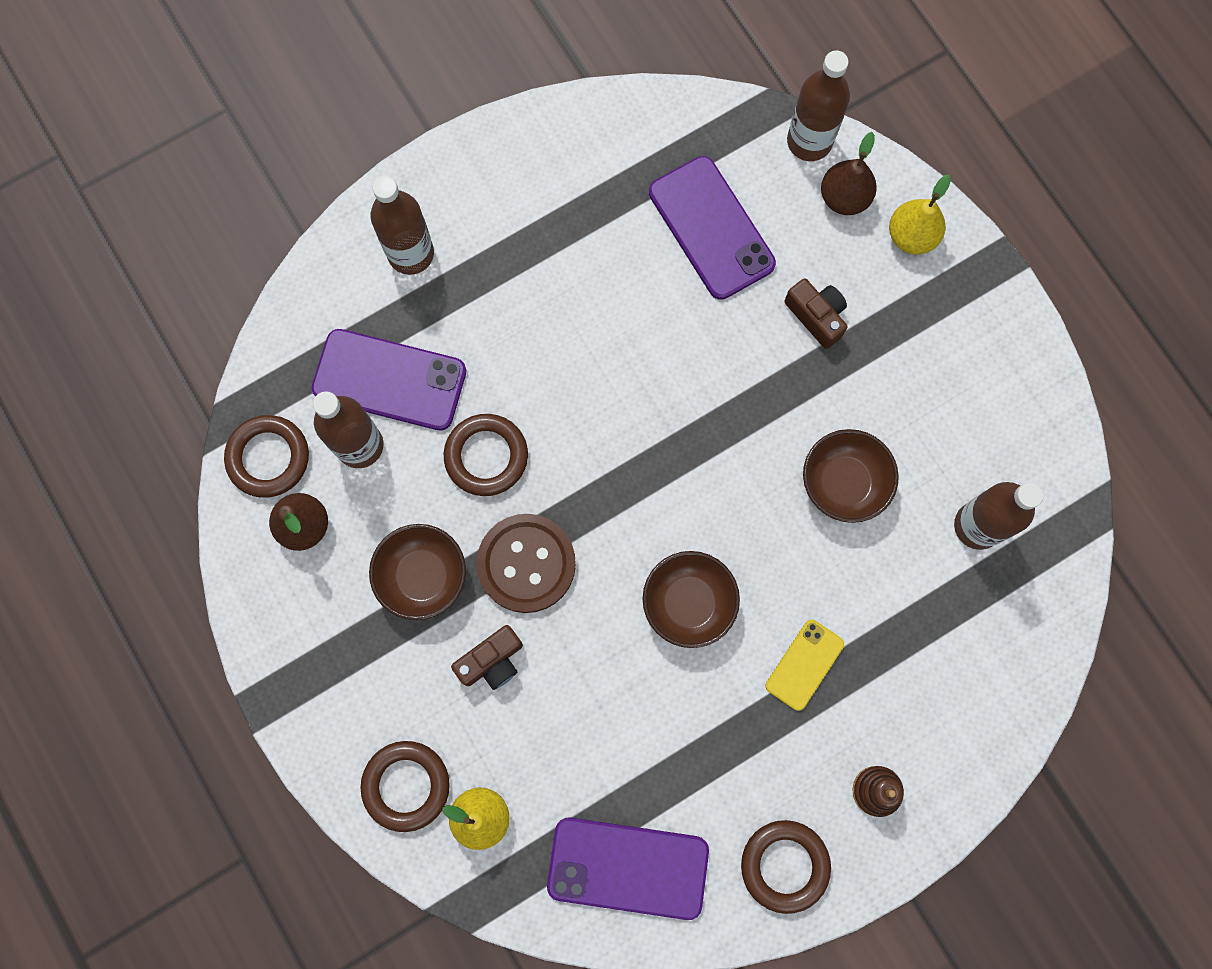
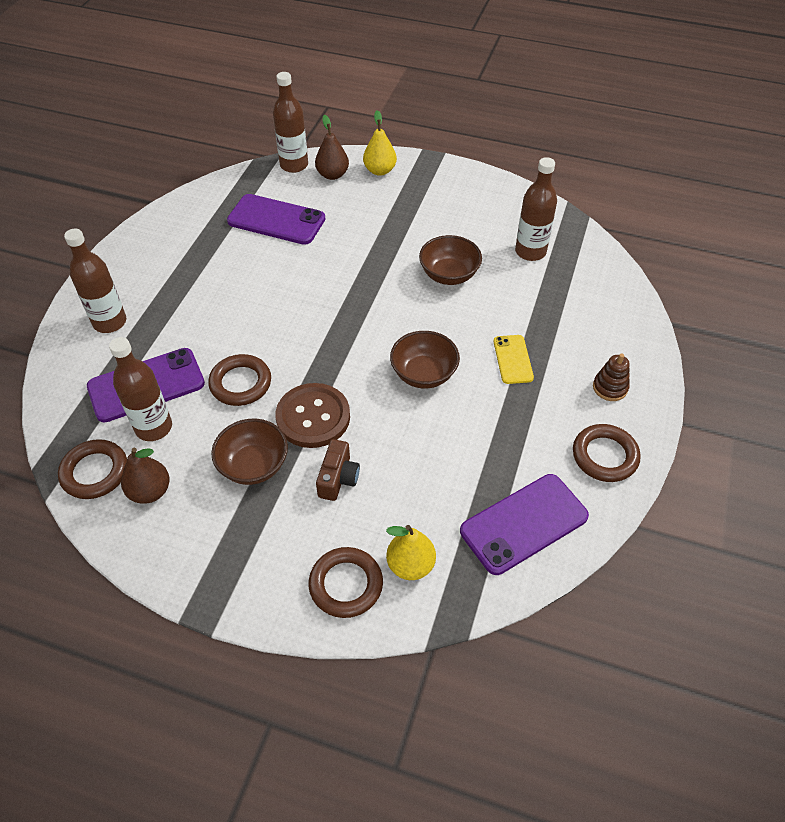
camera: 40 degrees left, 25 degrees down
(816, 316) = (365, 222): brown camera -> none

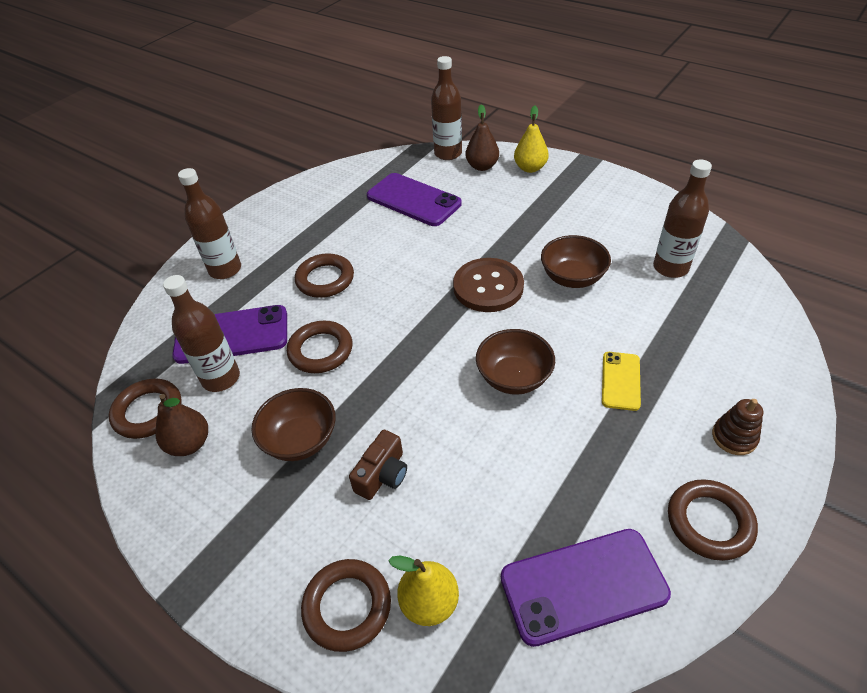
camera: 20 degrees right, 5 degrees down
(218, 315) = (325, 279): none -> brown ring
(313, 417) = (380, 400): brown button -> brown button (488, 287)

